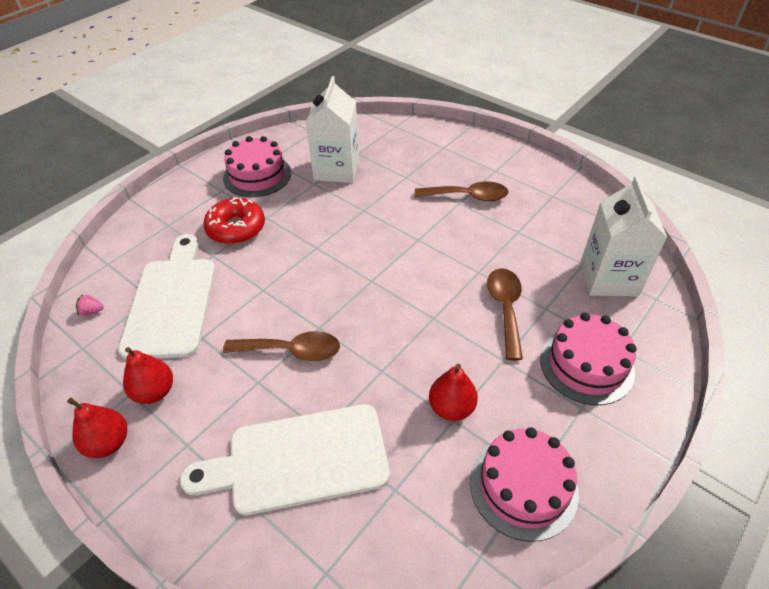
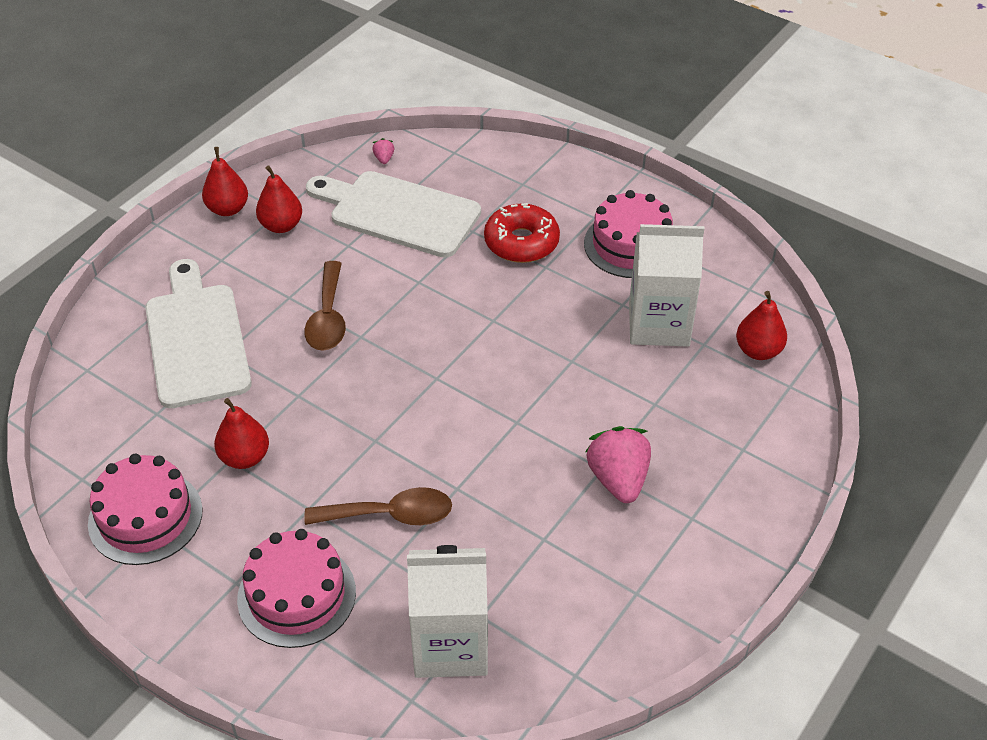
camera: 85 degrees right, 0 degrees up
(172, 301) = (398, 213): white cutting board -> white cutting board turned 150 degrees counterclockwise
(366, 134) = (758, 351): none -> red pear
(467, 196) = (618, 479): brown spoon -> pink strawberry

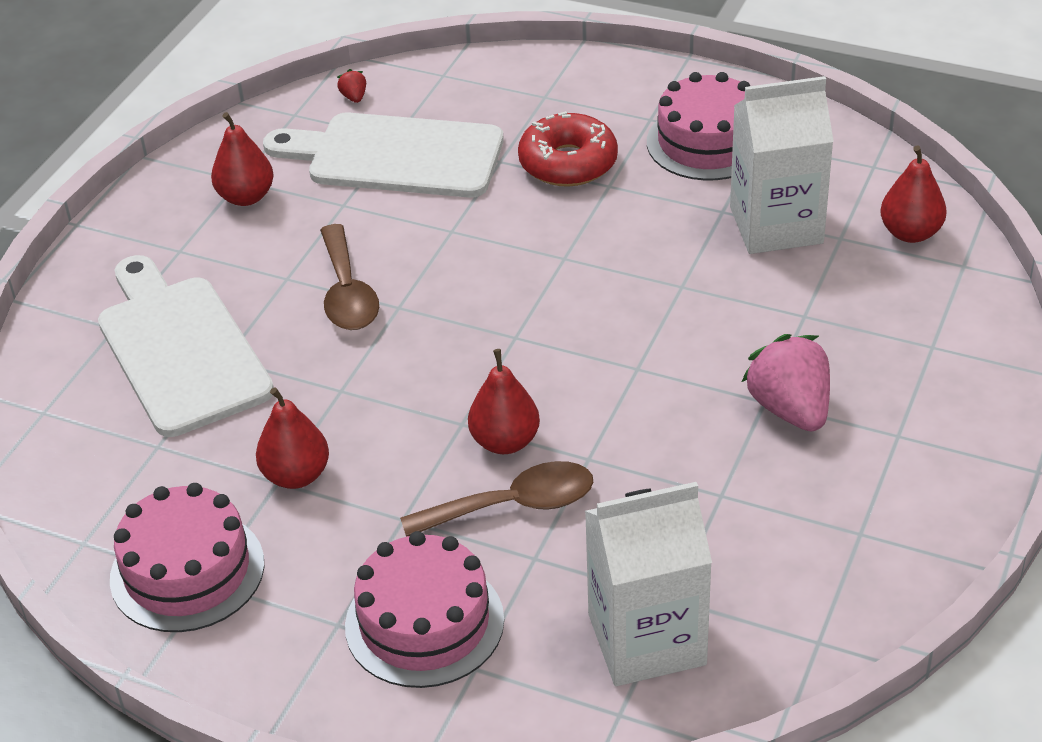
camera: 10 degrees left, 5 degrees down
(228, 209) = (167, 190): red pear -> red pear (505, 441)
(384, 159) = (354, 97): pink strawberry -> red strawberry

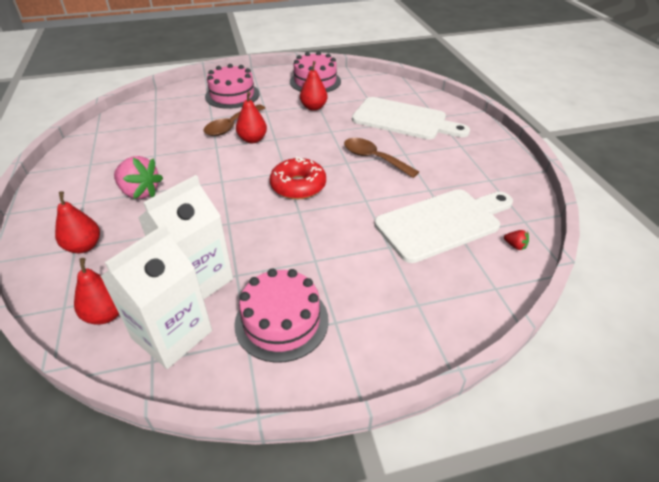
camera: 140 degrees right, 0 degrees up
(246, 197) = (473, 174): red pear -> red pear (84, 246)
(568, 163) = (351, 263): red donut -> red donut (298, 186)
(646, 639) = (157, 114): white carton -> white carton (172, 334)

